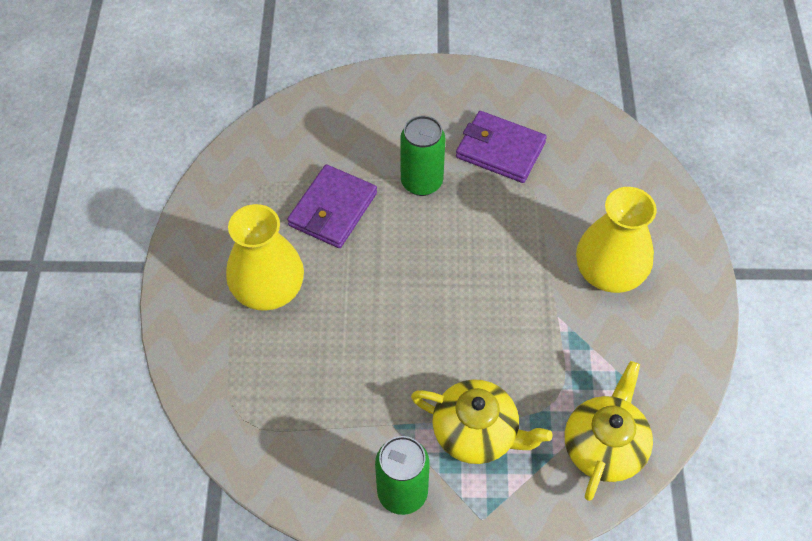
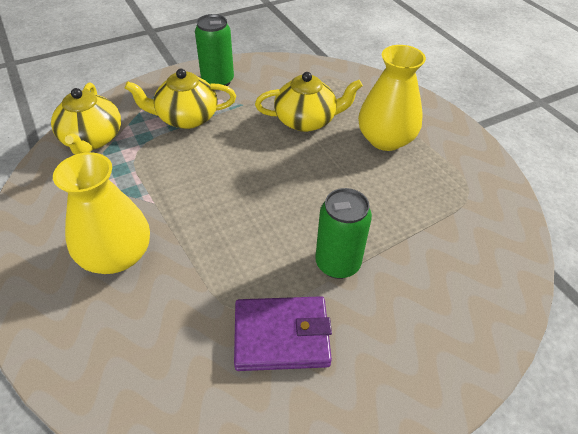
camera: 150 degrees right, 10 degrees down
(332, 209) = (392, 207): purple wallet -> none
(334, 359) = (306, 120): none -> yellow teapot

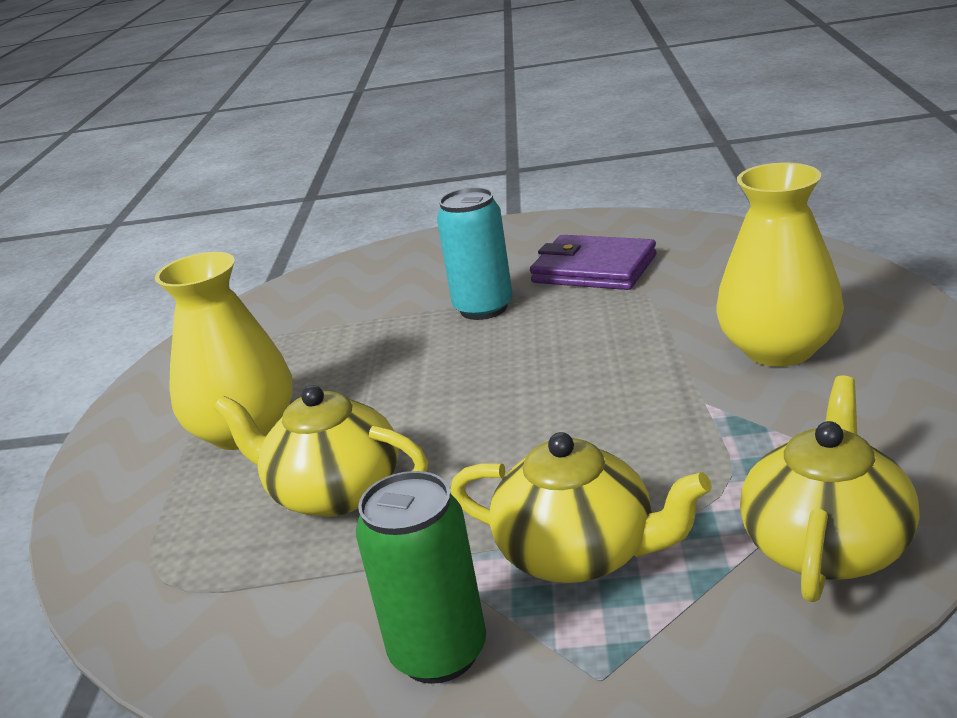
camera: 145 degrees left, 20 degrees down
(337, 263) = (483, 308): green can -> turquoise can

